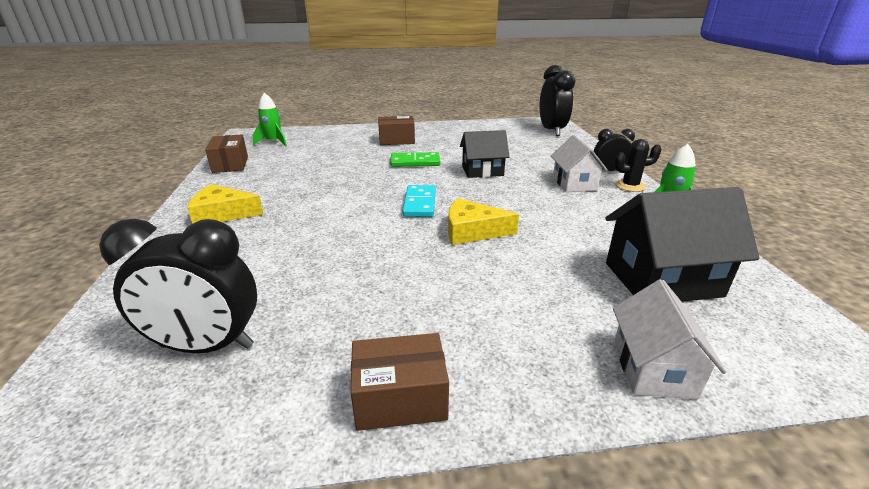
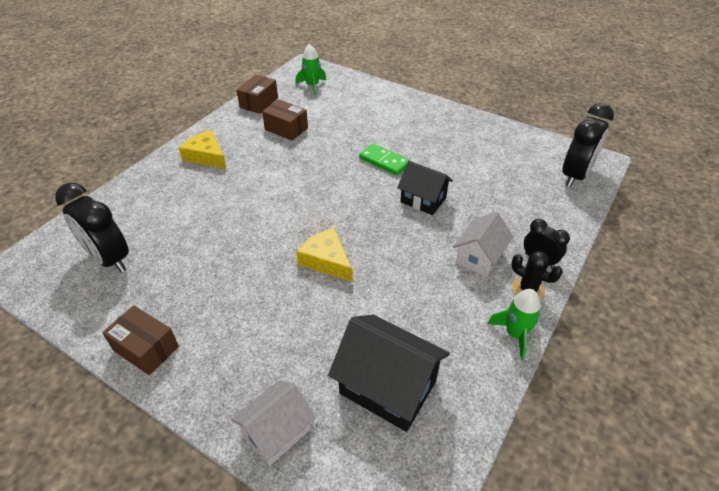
camera: 40 degrees right, 15 degrees up
(396, 140) = (405, 124): brown box -> brown box (286, 129)
(419, 203) = (328, 212): turquoise domino -> none

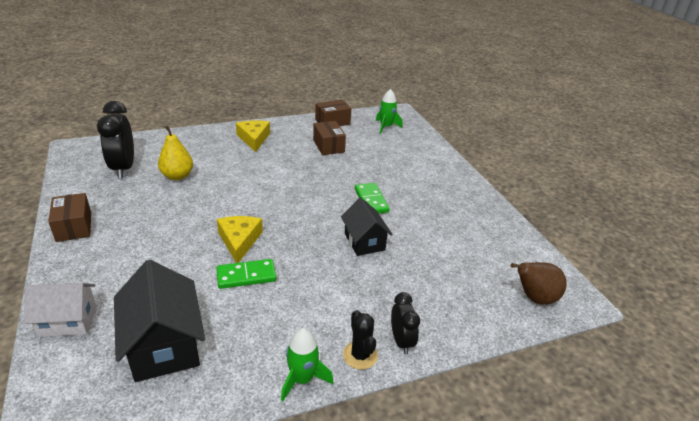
camera: 35 degrees right, 10 degrees down
(181, 234) = (177, 176): none -> yellow pear
(373, 286) = (246, 276): none -> green domino
(479, 257) = (352, 307): white house -> none
(575, 175) = (534, 298): black clock -> brown pear

